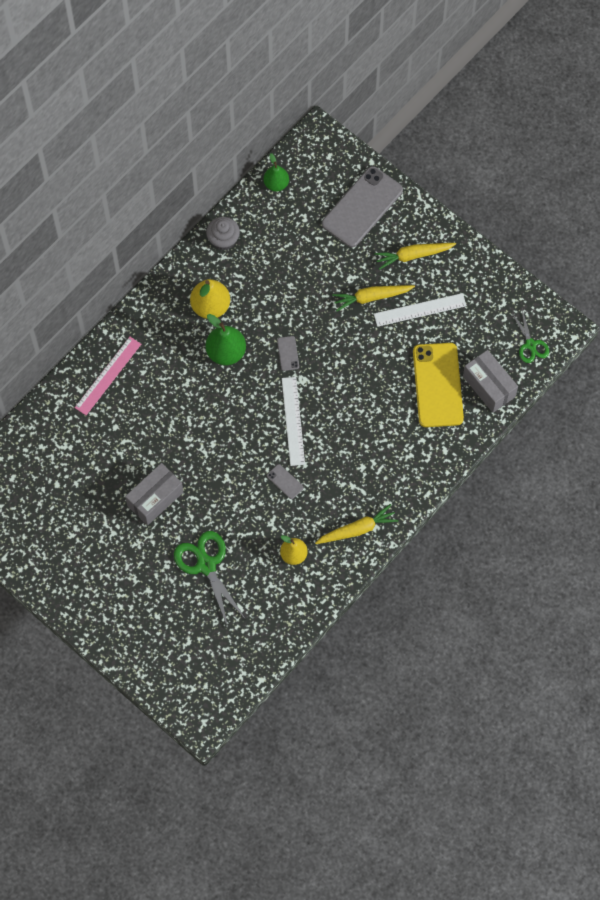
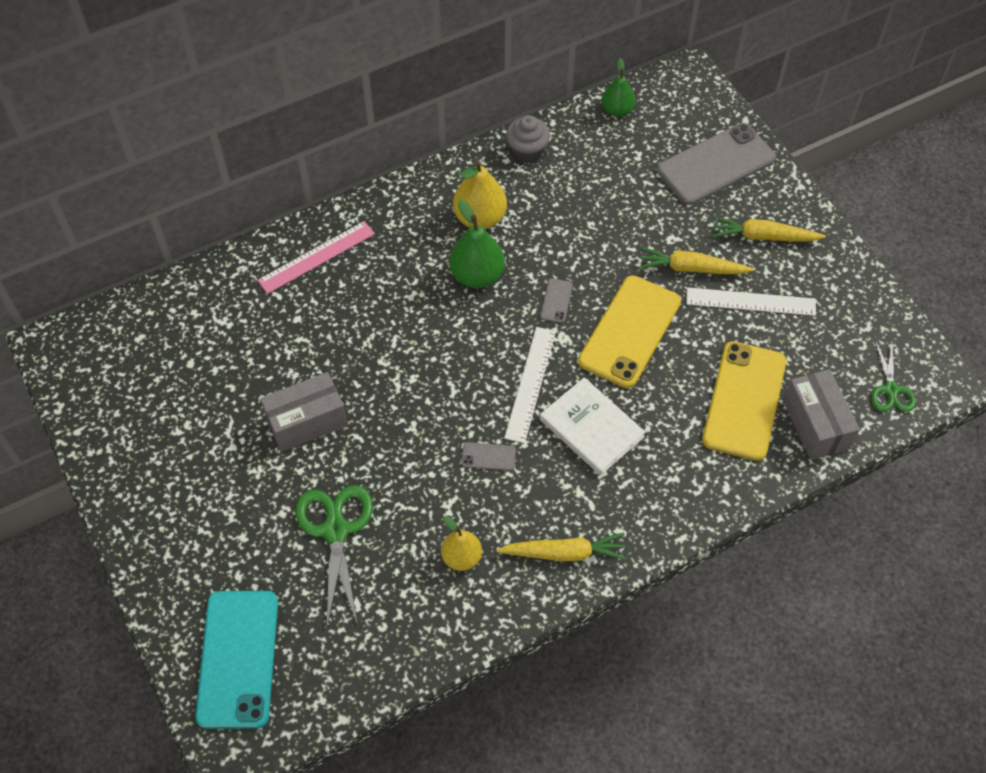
camera: 20 degrees right, 10 degrees down
(181, 666) = (238, 658): none -> turquoise phone
(285, 481) = (488, 456): grey phone -> grey phone turned 60 degrees counterclockwise
(344, 439) = (591, 428): none -> white book
(346, 360) = (630, 331): none -> yellow phone

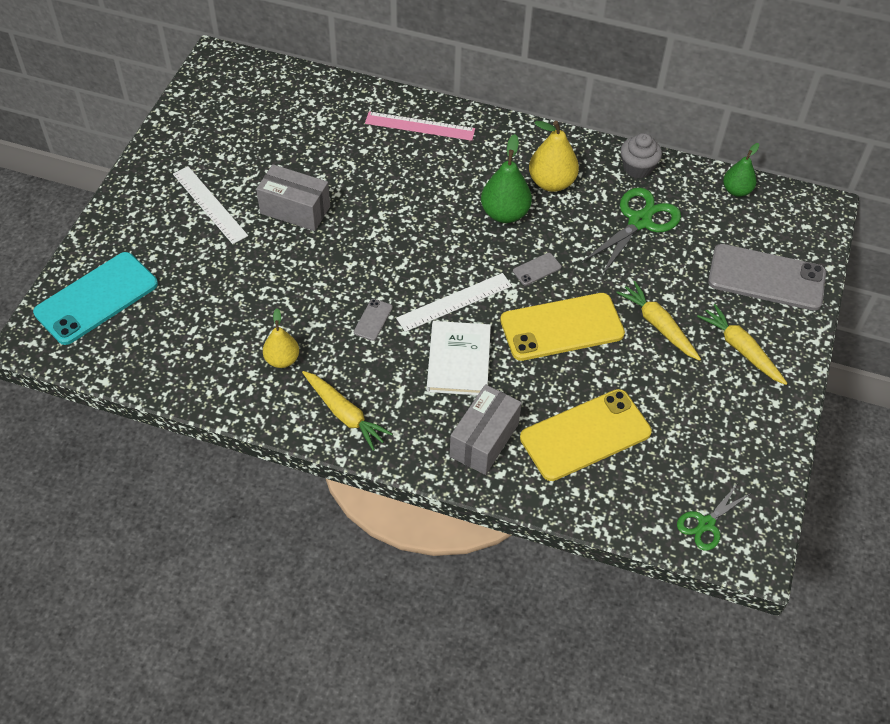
camera: 45 degrees right, 5 degrees down
(335, 530) = (233, 281): green scissors -> green scissors (639, 221)
(488, 456) = (373, 320): grey phone -> grey phone turned 60 degrees clockwise
(750, 302) = (674, 381): white ruler -> white ruler (209, 204)
(815, 424) = (617, 494): grey box -> grey box (484, 440)

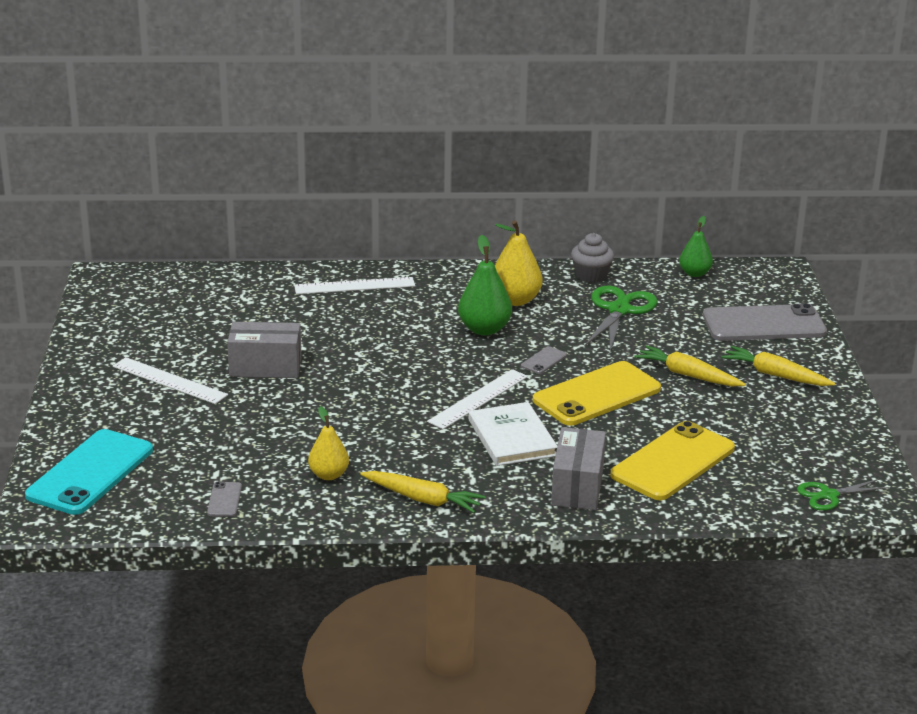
camera: 20 degrees left, 25 degrees down
(373, 320) = (404, 428): grey phone -> grey phone (224, 500)
(420, 126) = (354, 286): pink ruler -> white ruler
(706, 524) = (829, 495): green scissors -> green scissors turned 45 degrees clockwise

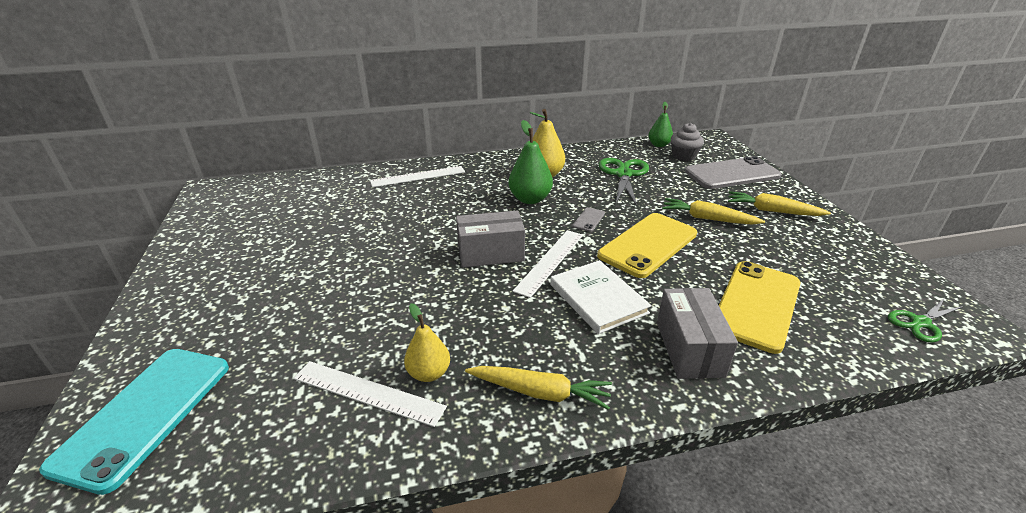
camera: 10 degrees left, 5 degrees up
(169, 381) = (257, 279): white ruler -> white ruler (368, 392)
(224, 500) = (309, 432): grey phone -> none
(265, 367) = (350, 253): grey box -> grey box (490, 254)
(591, 275) = (589, 153): grey cupcake -> grey cupcake (683, 156)

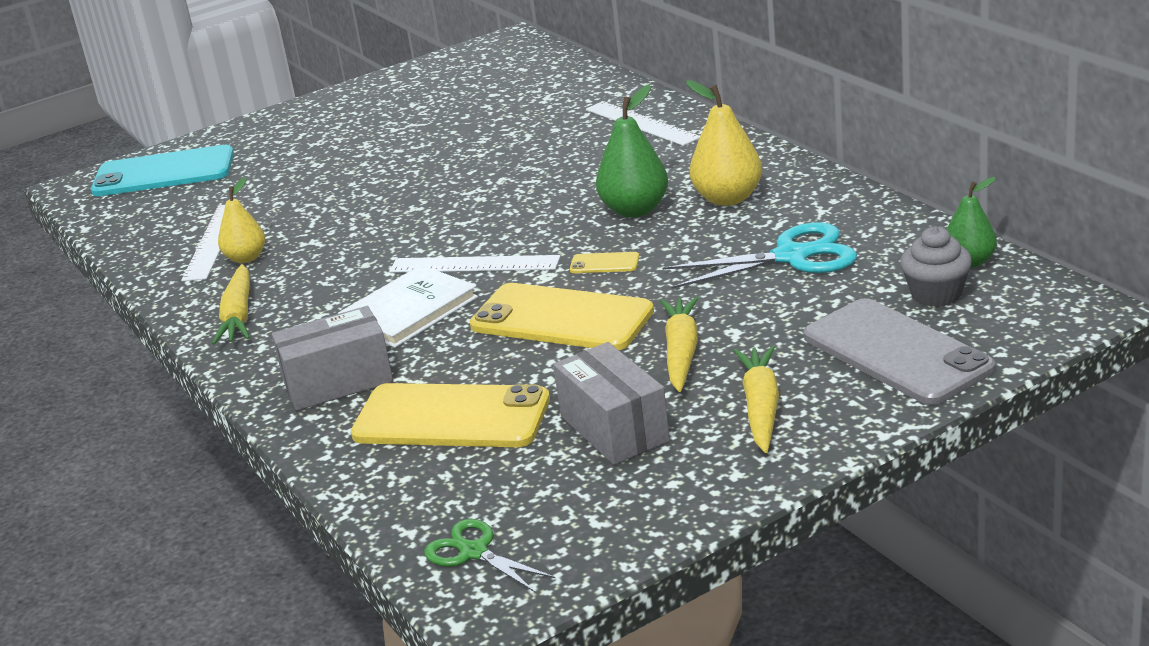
camera: 75 degrees right, 5 degrees down
(490, 254) = (469, 226): grey box -> grey box (614, 428)
(589, 220) = (604, 263): grey phone -> yellow phone
(623, 174) = (791, 257): green scissors -> turquoise scissors

